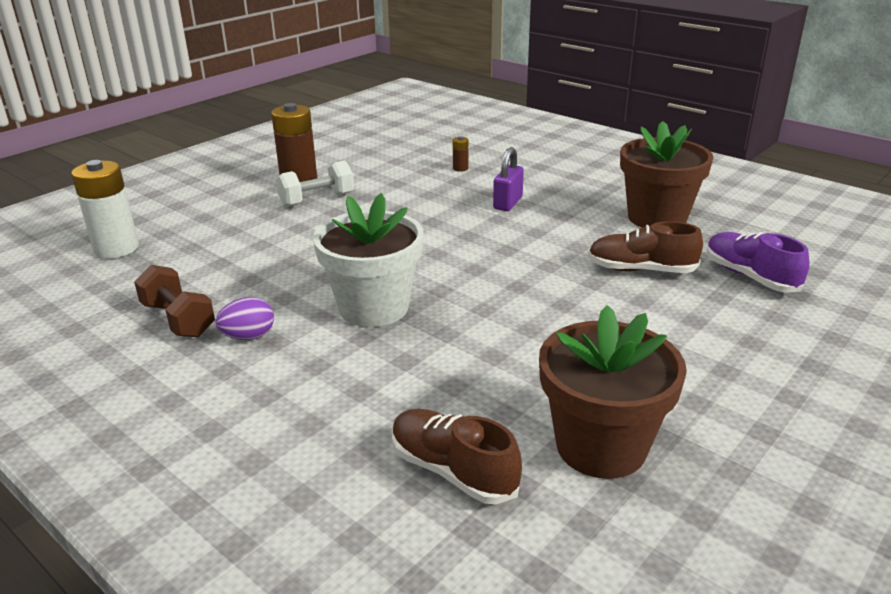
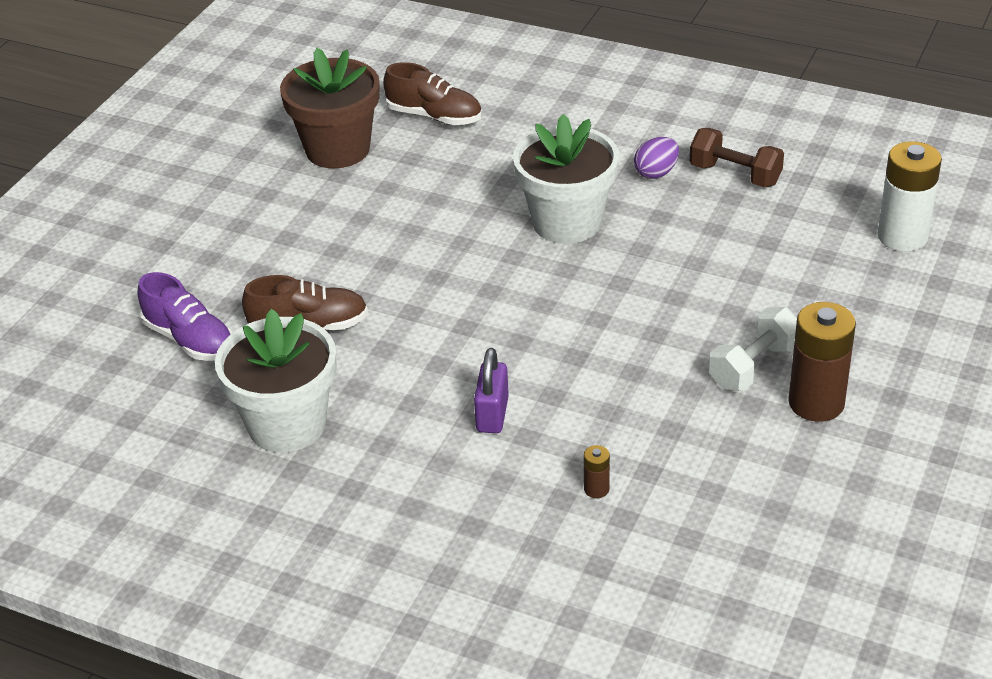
camera: 165 degrees right, 10 degrees up
(657, 218) = (287, 425): brown flower pot -> white flower pot

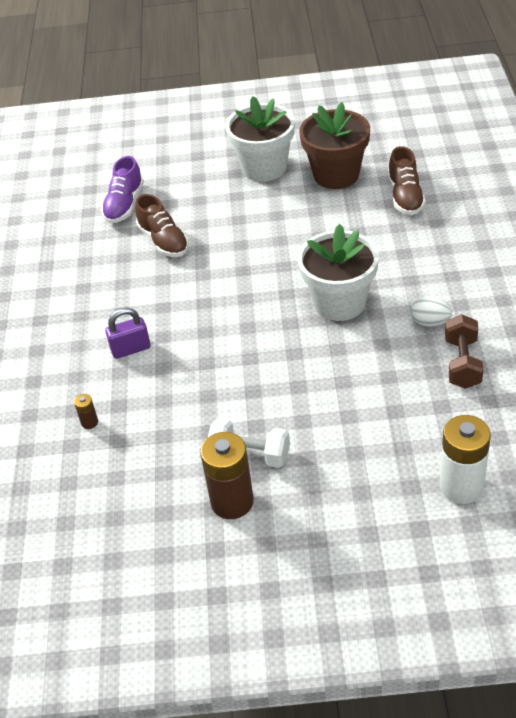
camera: 65 degrees right, 5 degrees up
(287, 425) = (77, 272): white flower pot -> white flower pot (264, 168)
(656, 173) = (430, 322): purple egg -> white egg

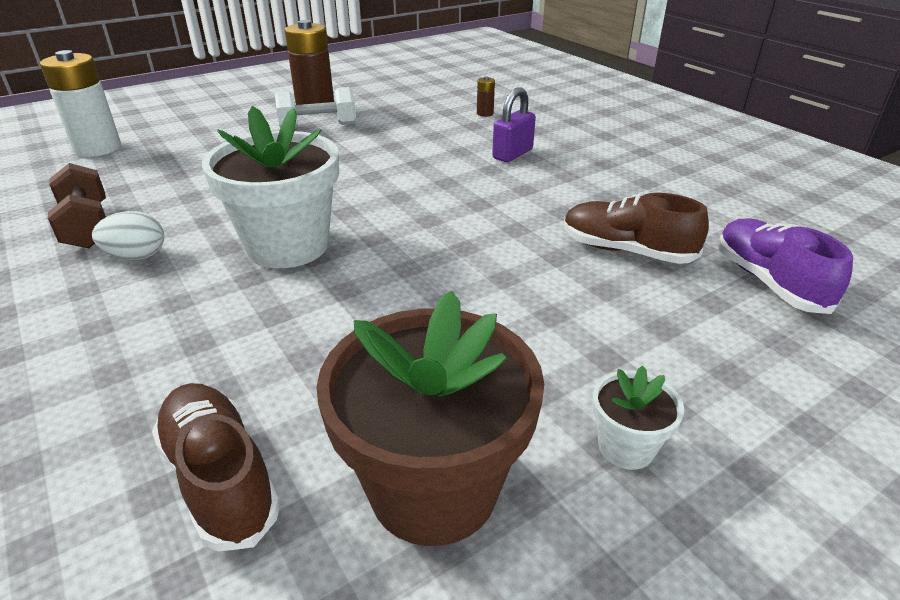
camera: 145 degrees right, 10 degrees down
(264, 168) = (626, 447): white flower pot -> white flower pot, size x0.46

